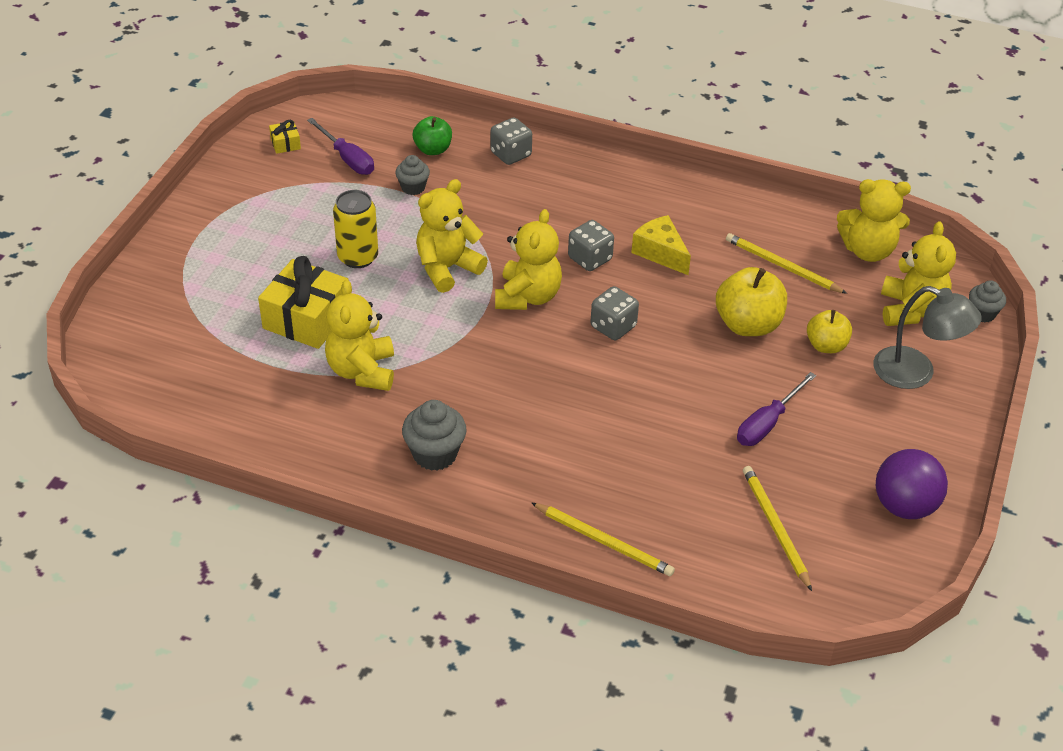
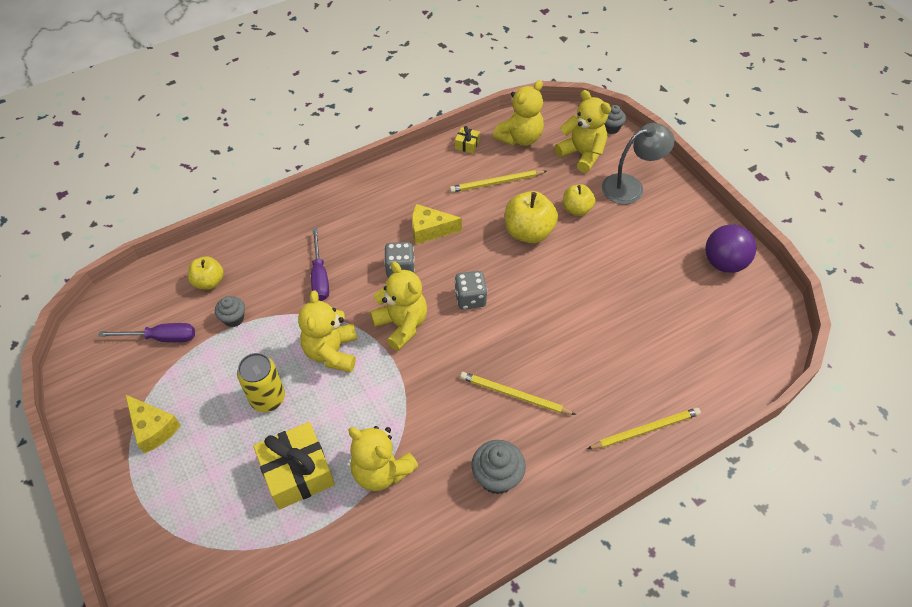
camera: 50 degrees left, 10 degrees up
(261, 209) = (153, 428): none -> yellow cheese
(285, 144) = (101, 366): yellow gift -> yellow gift (467, 145)
(433, 149) = (209, 282): green apple -> yellow apple
(511, 154) = (262, 243): grey dice -> none
(767, 423) = (614, 279): purple screwdriver -> purple screwdriver (320, 276)
(775, 527) = (697, 333): yellow pencil -> yellow pencil (514, 395)

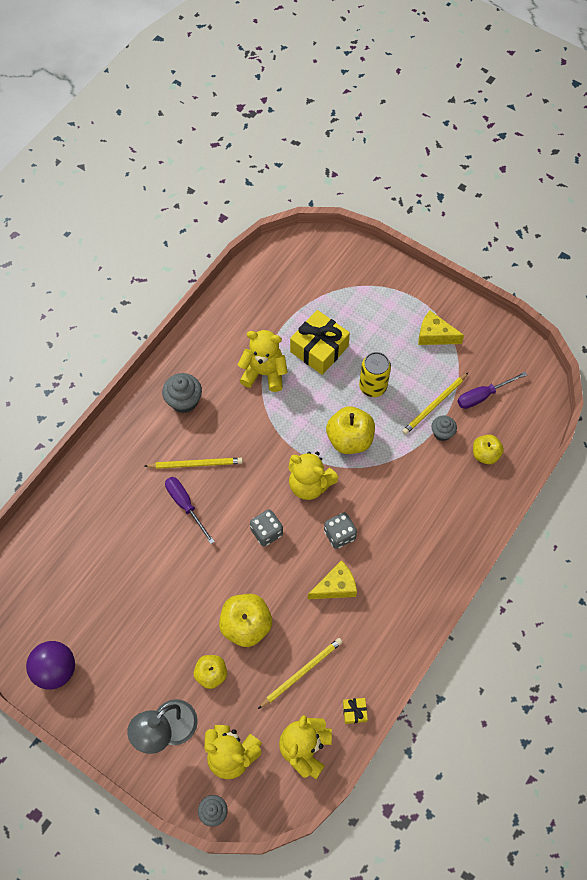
camera: 155 degrees right, 10 degrees up
(320, 276) = (401, 498): purple screwdriver -> purple screwdriver (185, 505)
(332, 352) = (349, 439): yellow teddy bear -> yellow apple
(645, 430) = (89, 478): yellow pencil -> yellow pencil (434, 405)

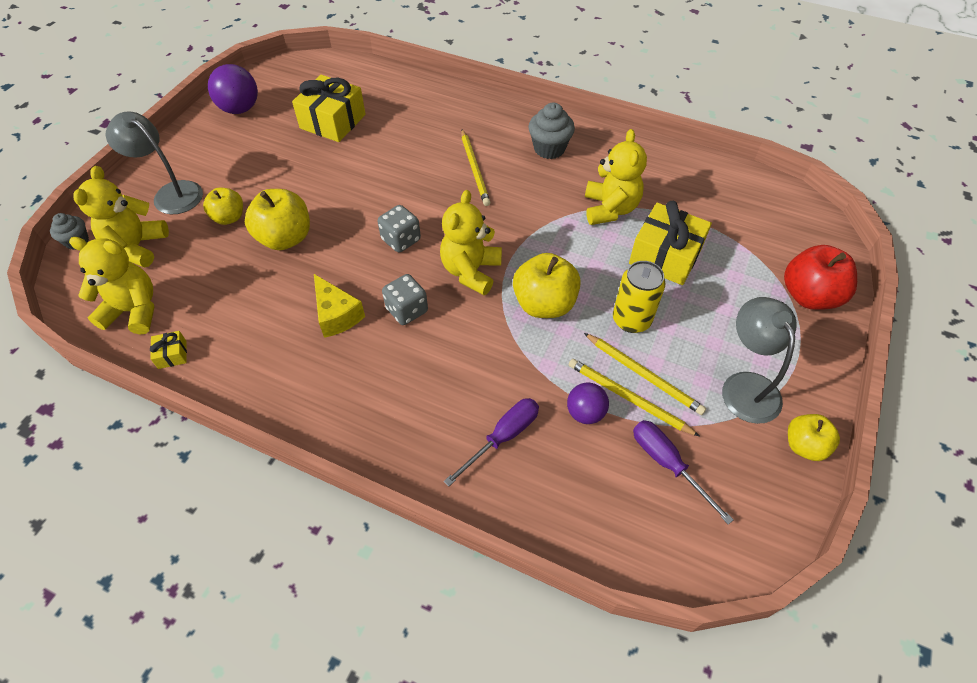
camera: 80 degrees right, 10 degrees down
(100, 579) = (333, 121): none -> yellow gift
(185, 505) = (423, 168): purple screwdriver -> purple screwdriver (503, 437)
(302, 672) = (226, 296): yellow pencil -> yellow pencil (644, 375)
(370, 274) = (809, 296): none -> red apple
(434, 335) = (745, 386): yellow cheese -> grey lamp
(442, 433) = (585, 413): grey cupcake -> purple ball
(485, 454) = (566, 477): yellow apple -> yellow apple (804, 445)

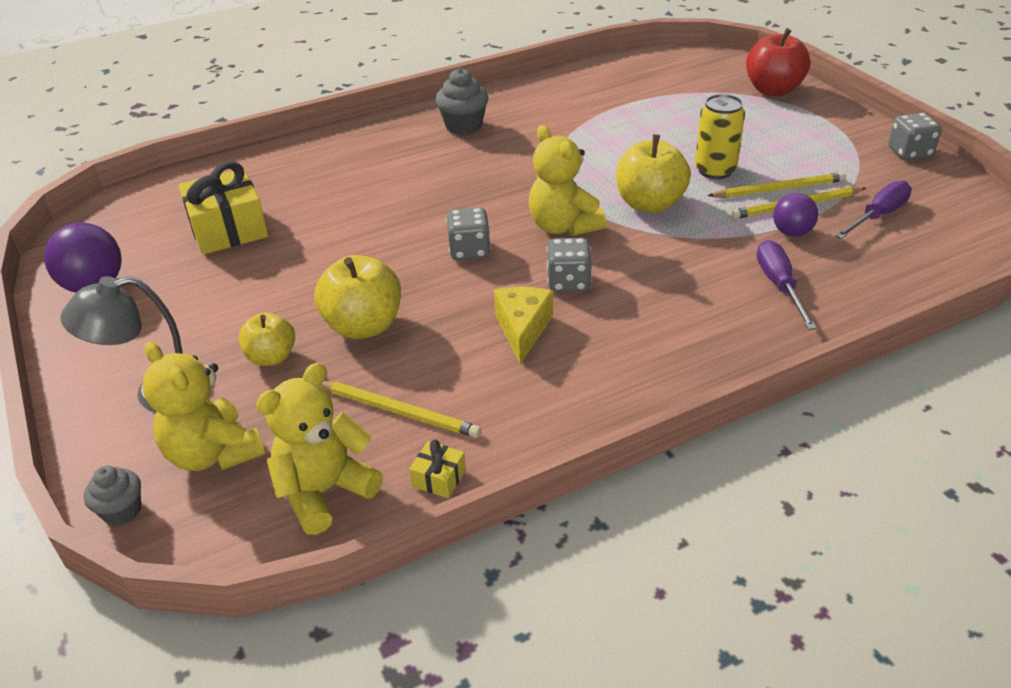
camera: 50 degrees left, 15 degrees down
(336, 315) = (522, 329): yellow cheese -> yellow cheese turned 90 degrees counterclockwise
(474, 169) = (432, 173): yellow pencil -> yellow pencil (399, 411)
(610, 209) = (578, 129): yellow teddy bear -> none
(665, 256) = (663, 127): yellow gift -> none
(667, 464) = (878, 216): purple screwdriver -> purple screwdriver turned 135 degrees clockwise
(745, 386) = (833, 151): grey lamp -> none
(804, 445) = (909, 152): yellow apple -> grey dice

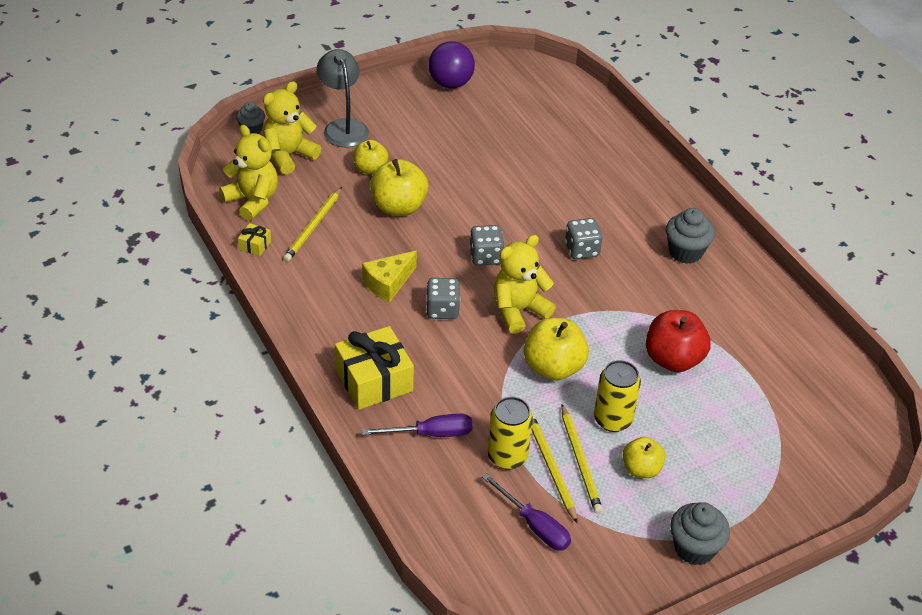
camera: 85 degrees right, 5 degrees up
(228, 229) = (517, 132): yellow gift -> yellow gift (374, 380)
(522, 329) = (388, 283): yellow cheese -> yellow cheese turned 135 degrees clockwise
(773, 90) = (792, 495): red apple -> red apple (673, 359)
(775, 157) = (641, 469): none -> yellow apple
(792, 232) = (507, 456): purple ball -> yellow can
(857, 134) = (694, 548): none -> grey cupcake
(909, 152) = (656, 584): grey dice -> grey dice (582, 250)

